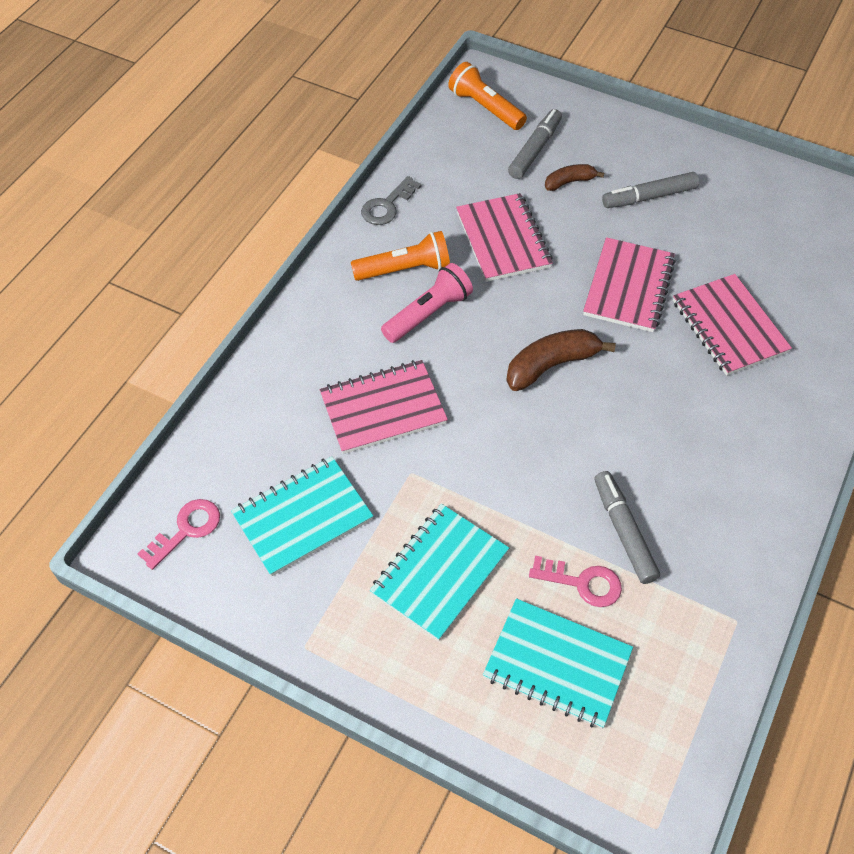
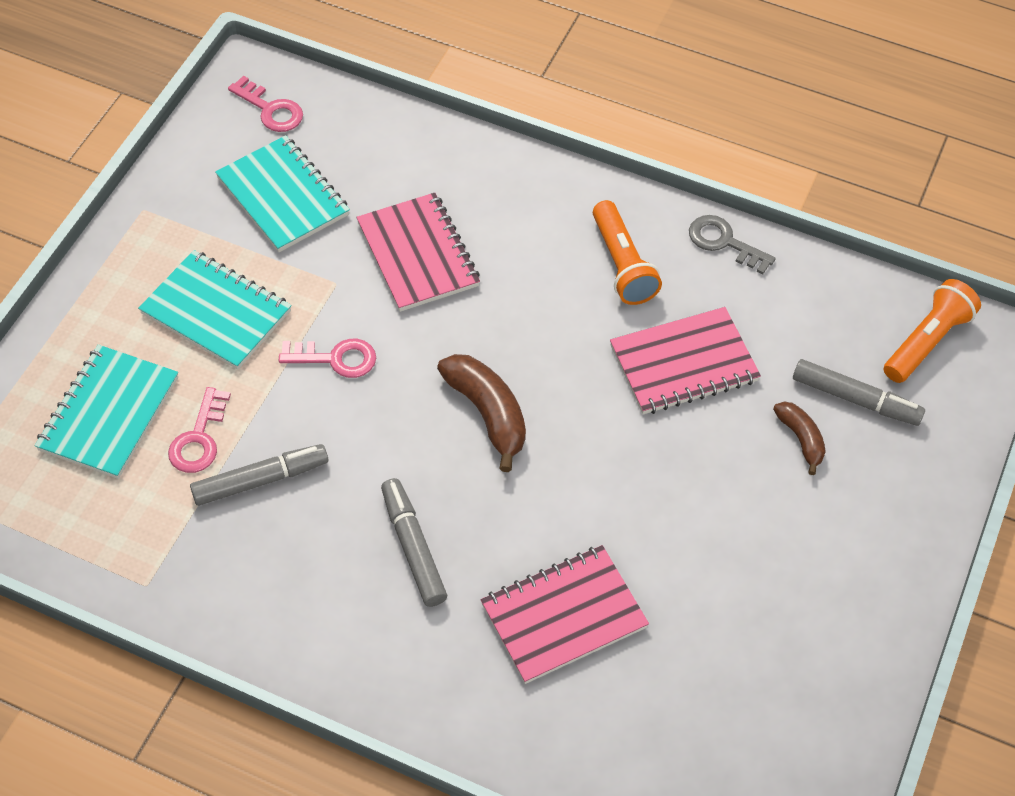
camera: 85 degrees right, 0 degrees up
(428, 313) = (556, 290): pink flashlight -> none
(495, 473) = (336, 358): none -> pink key
(628, 287) = (620, 501): pink notebook -> none
(649, 197) = (788, 534): grey marker -> grey marker (413, 547)

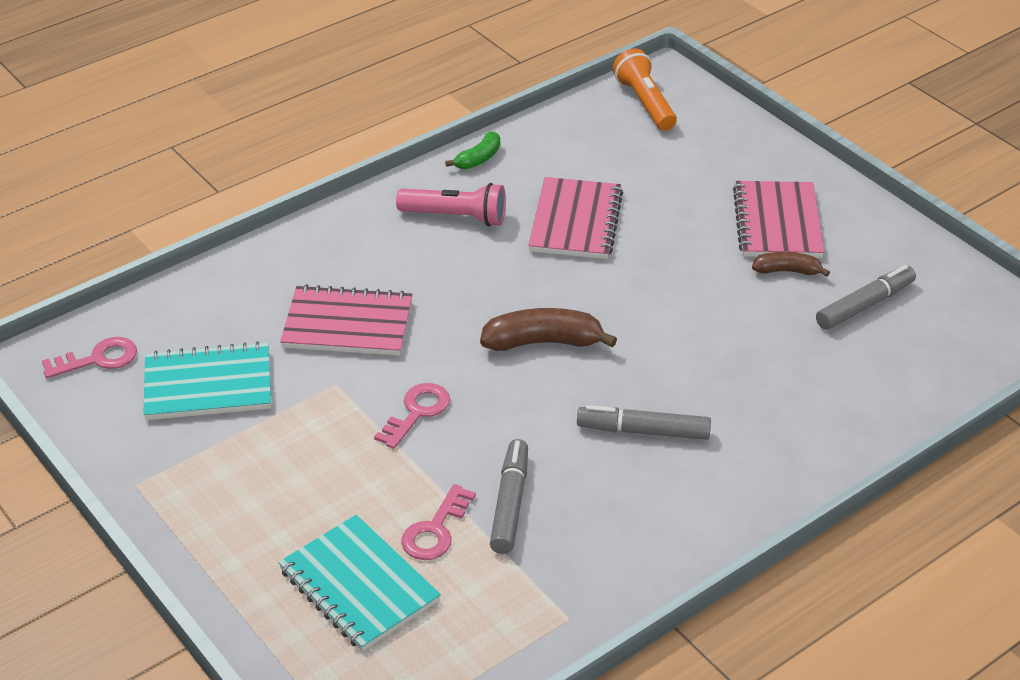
camera: 60 degrees left, 15 degrees down
(199, 439) = (435, 530): pink key -> pink key turned 75 degrees clockwise
(216, 312) = (302, 473): turquoise notebook -> none
(563, 616) = (761, 369): pink notebook -> pink notebook (777, 223)
(622, 265) = (456, 217): orange flashlight -> pink flashlight
(724, 242) = (478, 159): grey key -> green banana
(801, 439) = (685, 192): brown banana -> brown banana (787, 271)
(855, 399) = (670, 153): grey marker -> grey marker (865, 305)

